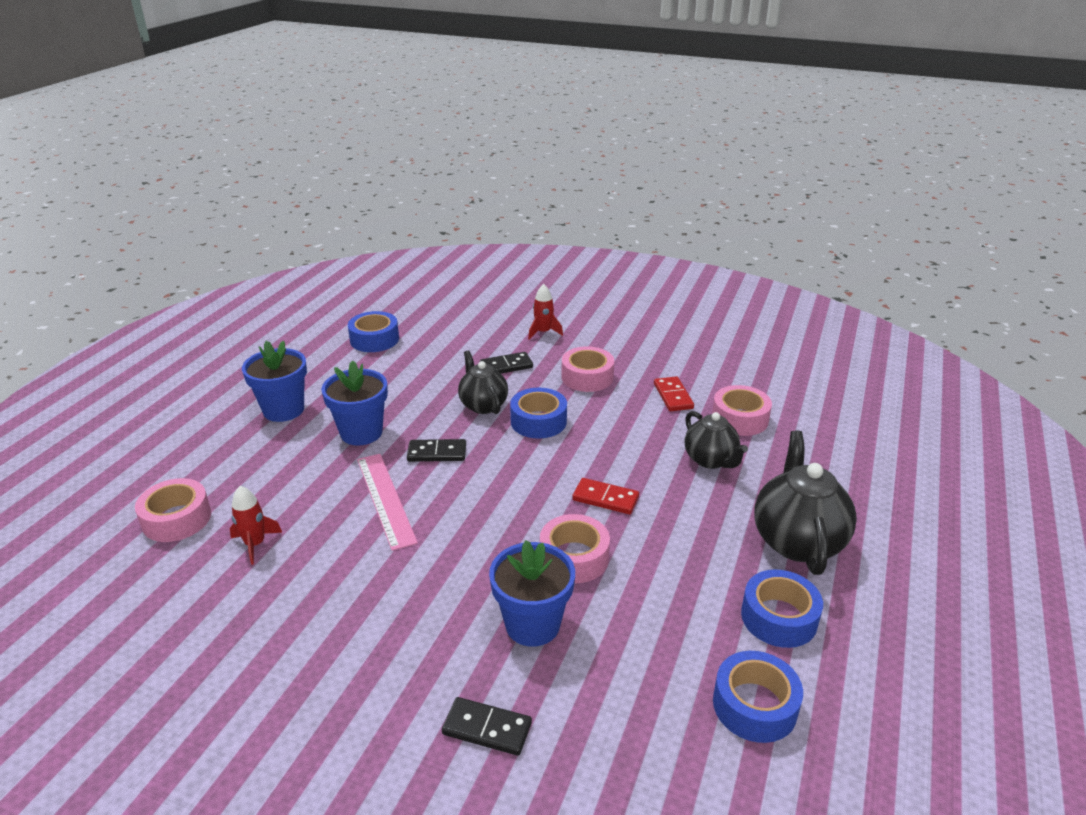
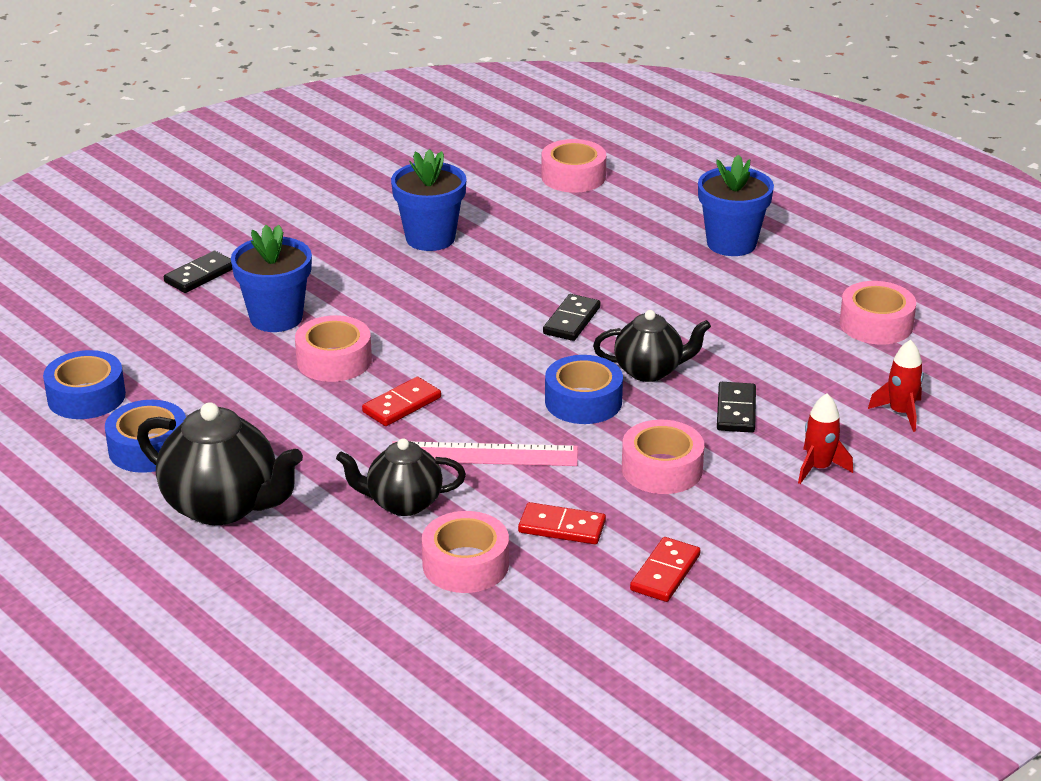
camera: 115 degrees right, 0 degrees up
(255, 544) = (504, 208): red rocket -> red rocket (900, 413)
(361, 433) = (648, 282): blue flower pot -> blue flower pot (430, 238)
(374, 339) = (876, 324): blue tape -> pink tape
(385, 499) = (514, 278): pink ruler -> pink ruler (484, 454)
(677, 356) = (665, 573): none -> red domino

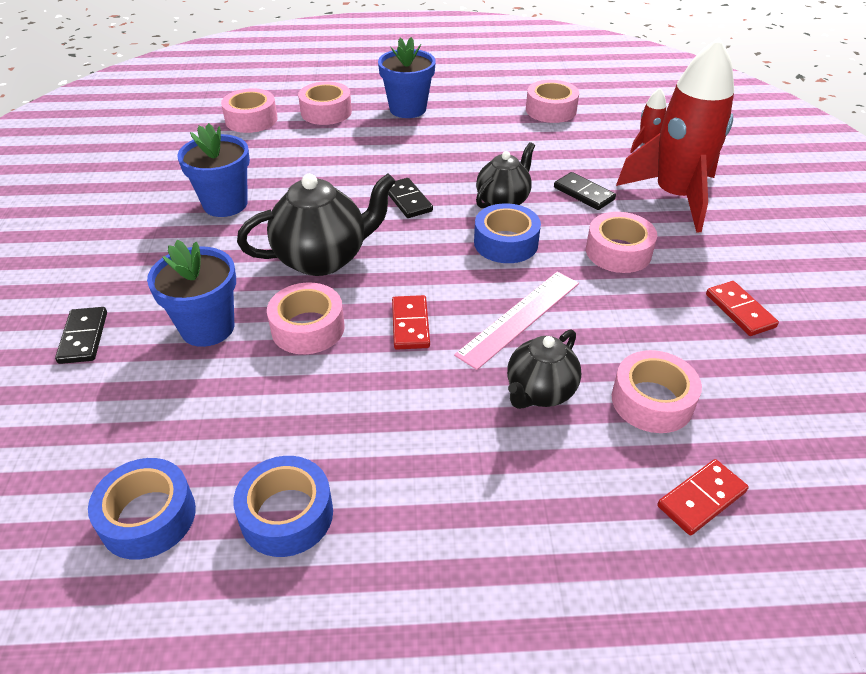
camera: 50 degrees left, 10 degrees up
(223, 506) = (433, 509): black teapot -> black teapot (323, 258)
(562, 527) = (646, 328): red domino -> red domino (701, 499)
(650, 205) = (326, 112): none -> pink tape
(819, 468) = (675, 197): red rocket -> red rocket, size x2.39

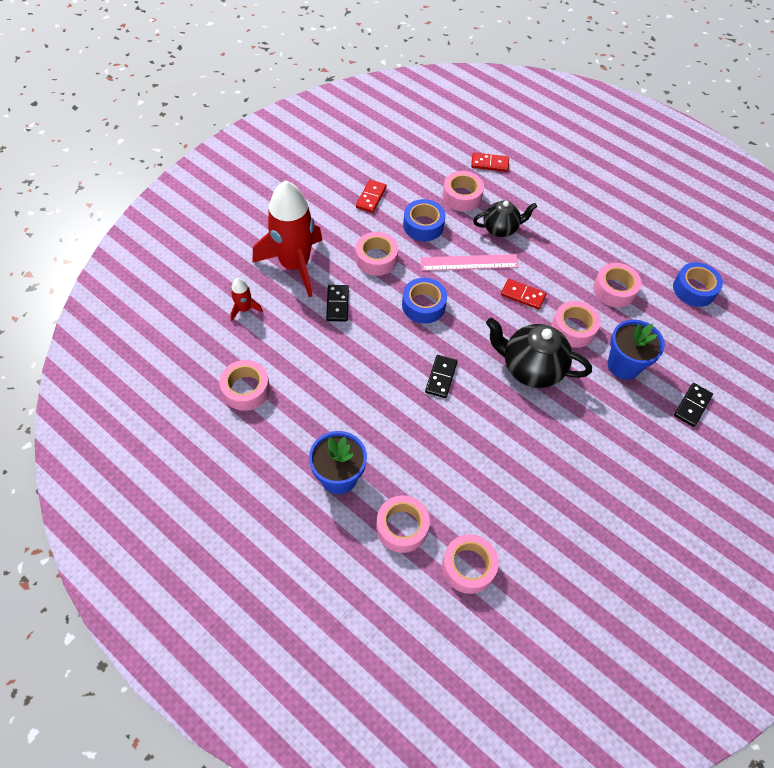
camera: 140 degrees left, 15 degrees up
(225, 204) = (556, 464): blue flower pot -> none
(287, 515) = (640, 255): blue tape -> blue tape (423, 225)
(289, 419) = (614, 290): none -> pink tape
(410, 325) = (523, 295): red domino -> red domino turned 75 degrees clockwise
(503, 201) = (388, 333): black teapot -> none

